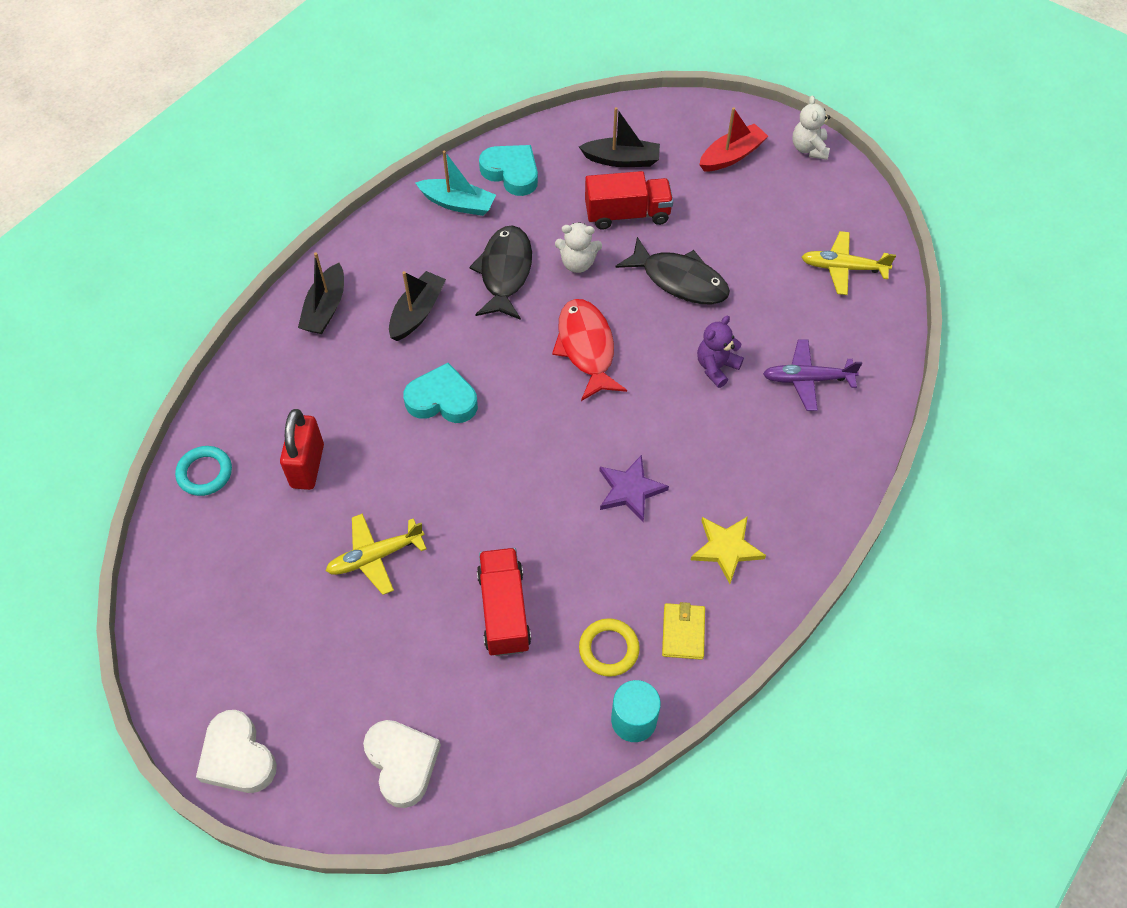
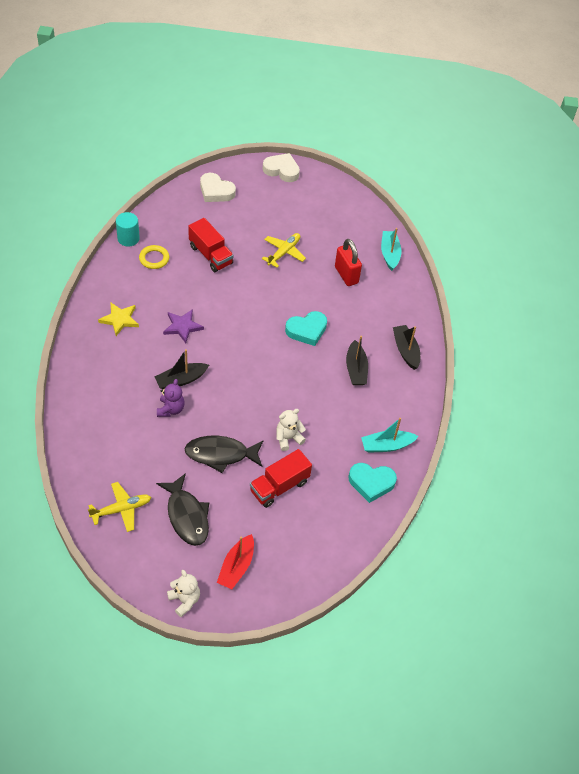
camera: 145 degrees right, 5 degrees down
(205, 473) = (389, 254): turquoise ring -> turquoise boat
(505, 272) = (326, 414): black fish -> black fish (187, 516)
(586, 348) = (250, 389): red fish -> none
(622, 160) = (308, 527): black boat -> black boat (181, 380)
(683, 632) = (123, 277): yellow wallet -> none
(807, 379) = (114, 424): purple plane -> none

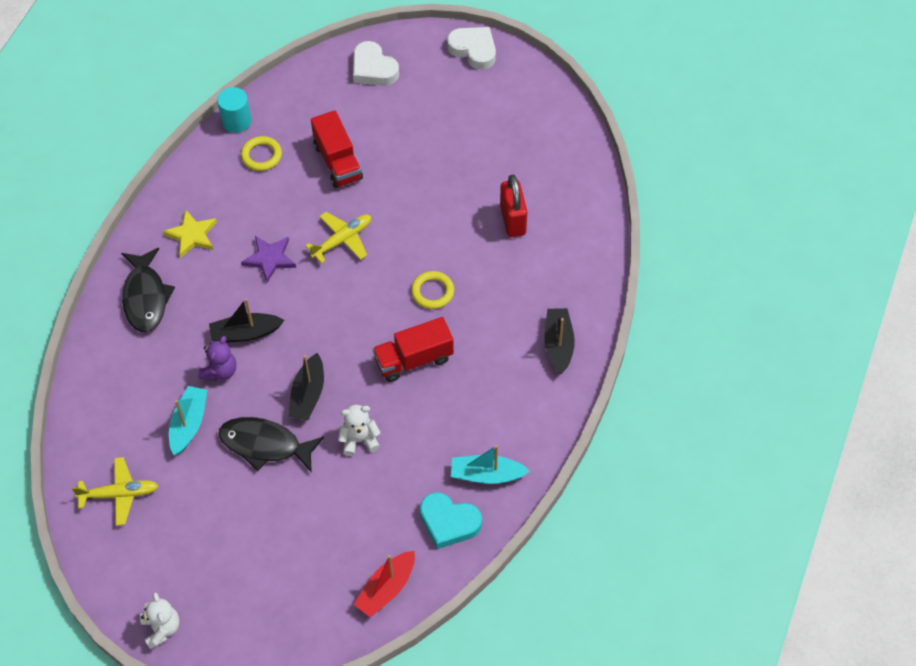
camera: 20 degrees right, 5 degrees up
(187, 516) = (197, 519): black fish -> black fish (145, 297)
(236, 567) = (239, 599): red boat -> red boat (386, 588)
(279, 486) = (327, 503): red truck -> red truck (413, 359)
(283, 253) = (437, 174): yellow plane -> yellow plane (342, 240)
(307, 330) = (432, 292): turquoise heart -> yellow ring
(356, 369) = (481, 359): black boat -> black boat (308, 395)
(389, 254) = (584, 198): turquoise boat -> turquoise boat (189, 424)

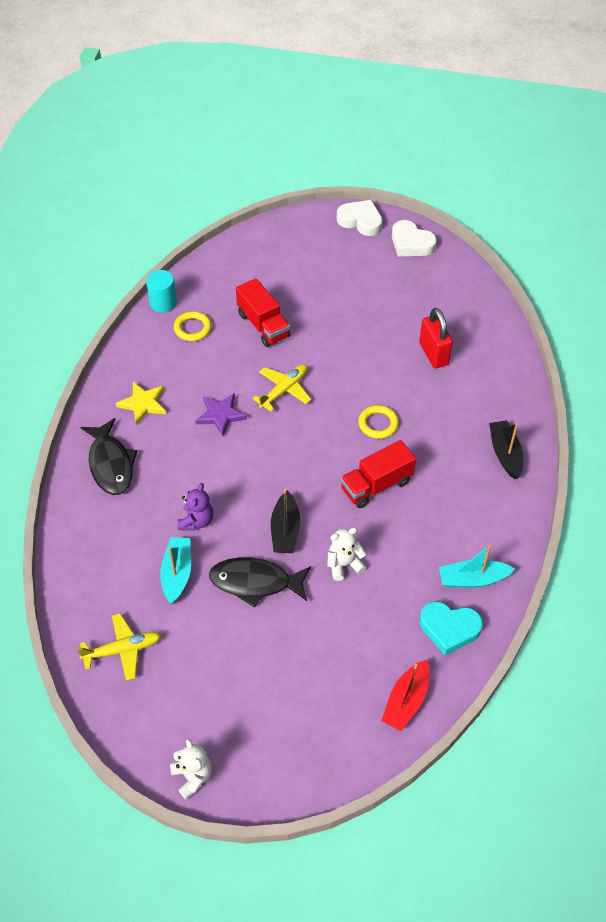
camera: 10 degrees left, 5 degrees down
(245, 333) = (212, 483): black boat -> none
(373, 69) = (276, 246): white heart -> white heart (411, 243)

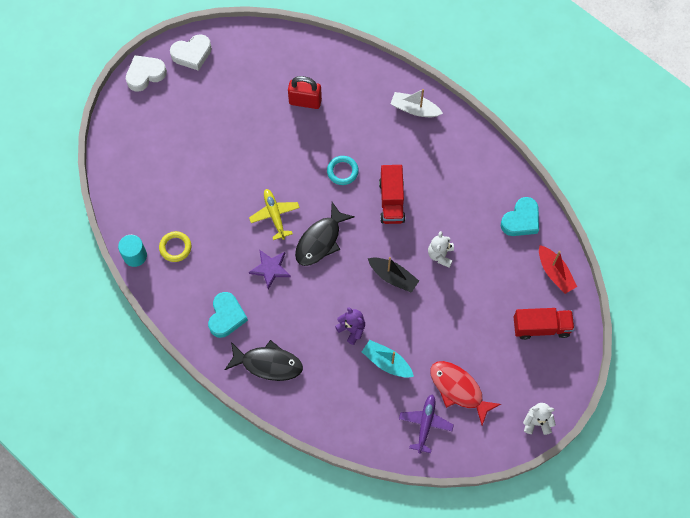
camera: 60 degrees left, 15 degrees up
(122, 650) = (425, 424): yellow plane -> purple plane
(143, 404) = (226, 316): yellow star -> turquoise heart
(186, 665) = (458, 389): none -> red fish
(255, 582) = (422, 316): black fish -> black fish (320, 240)
(263, 325) = (204, 197): red truck -> red truck (541, 327)
(378, 424) = (342, 171): yellow ring -> turquoise ring
(472, 579) = (495, 186): turquoise boat -> none
(505, 453) = (414, 109): black boat -> white boat

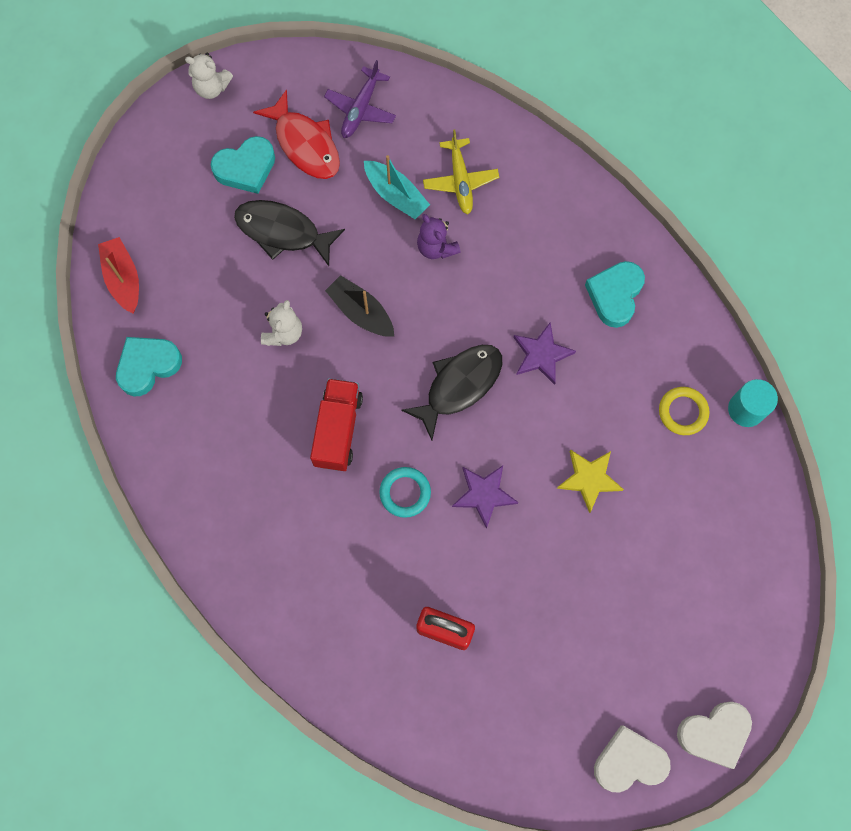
camera: 170 degrees left, 5 degrees up
(230, 197) = (589, 479): none -> yellow star
(268, 364) = (563, 220): black fish -> black fish (283, 232)
(275, 215) = (523, 437): yellow plane -> yellow plane (460, 180)
(294, 178) = (484, 494): none -> purple star
(414, 109) = (265, 583): white boat -> none
(495, 364) = (246, 168): none -> turquoise heart
(541, 327) = (167, 207): red truck -> none

